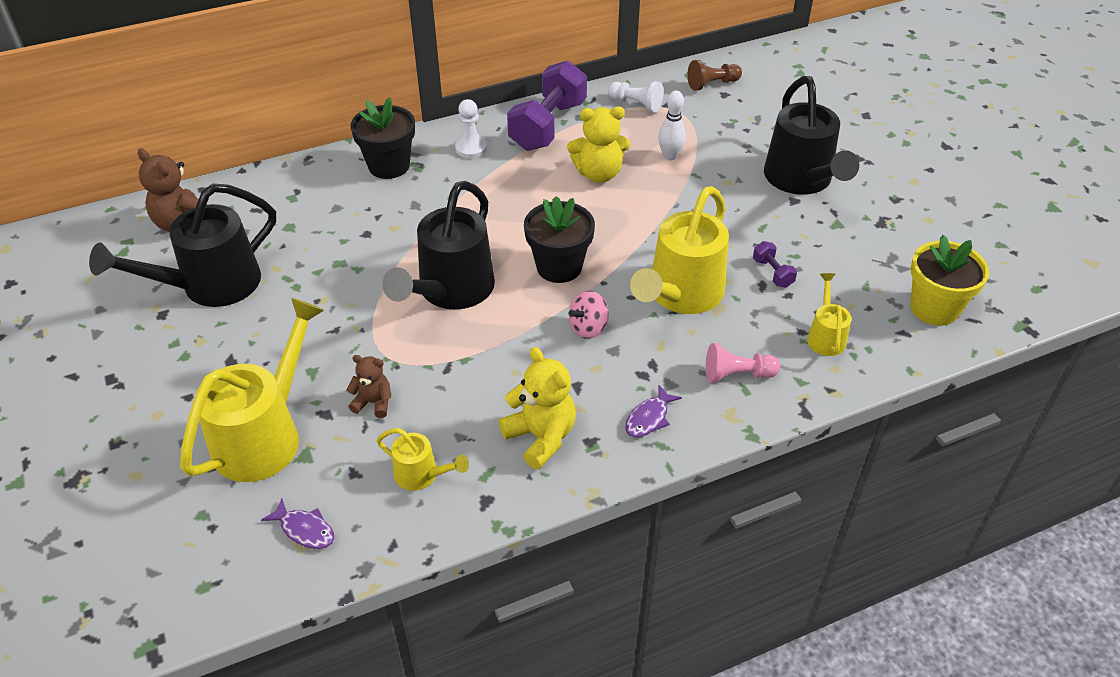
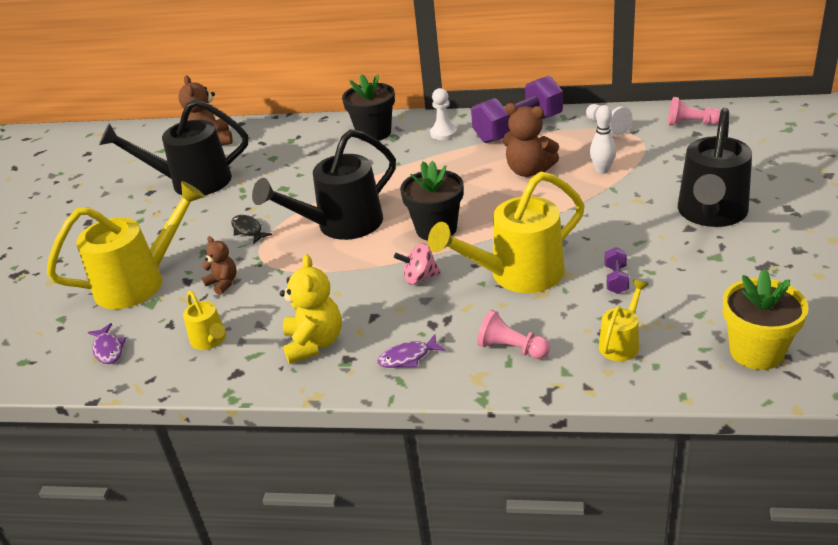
camera: 35 degrees right, 10 degrees down
(344, 328) = (248, 230): none -> black fish
(599, 174) = (529, 171): yellow teddy bear -> brown teddy bear
(712, 84) = (691, 123): brown pawn -> pink pawn

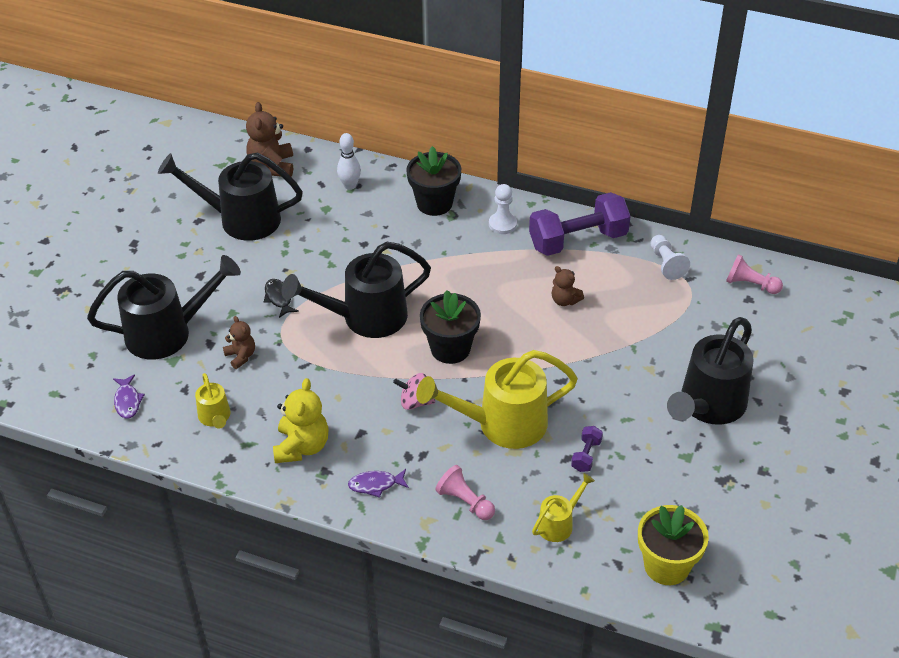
camera: 10 degrees right, 10 degrees up
(140, 282) = (168, 333): yellow watering can -> black watering can
(529, 171) = (565, 300): brown teddy bear -> brown teddy bear, size x0.59
(602, 170) = (634, 321): white bowling pin -> white bowling pin (350, 186)

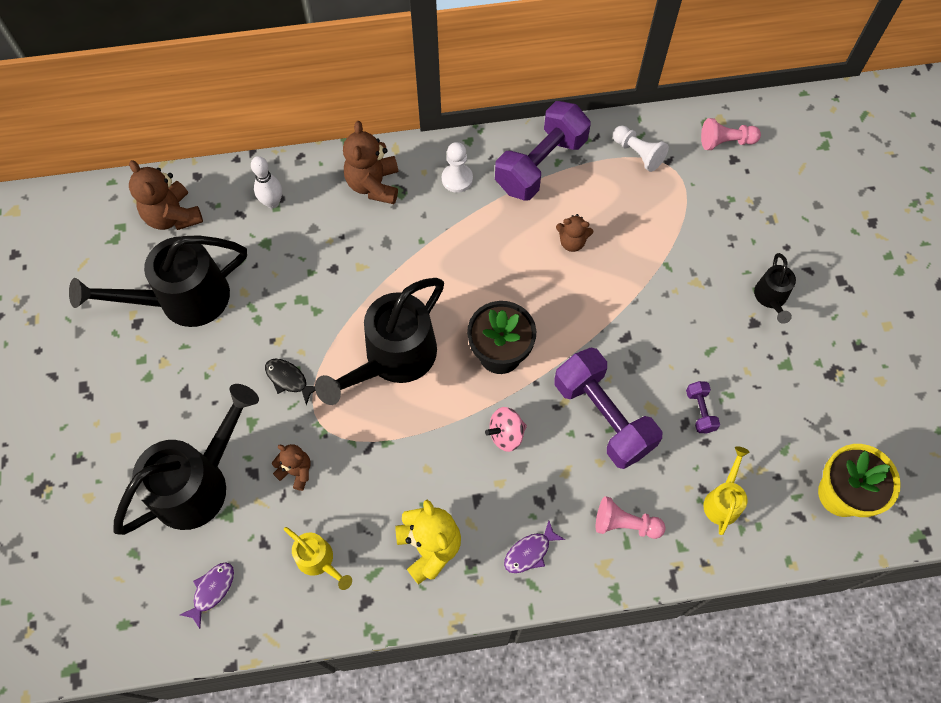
camera: 30 degrees left, 20 degrees up
(127, 401) = (212, 591): purple fish -> purple fish turned 105 degrees counterclockwise
(434, 203) = (373, 185): black flower pot -> brown teddy bear
(502, 424) = (603, 416): yellow watering can -> purple dumbbell
(708, 406) = (771, 298): black watering can -> black watering can, size x0.49

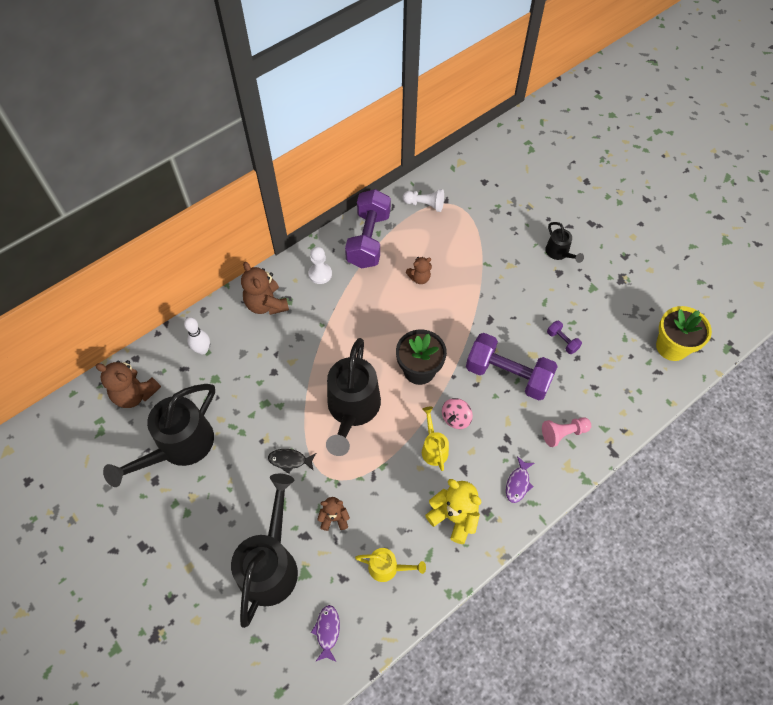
camera: 30 degrees left, 5 degrees down
(723, 500) = (610, 387): yellow watering can -> yellow watering can (433, 448)
(725, 142) = (473, 173): pink pawn -> none

